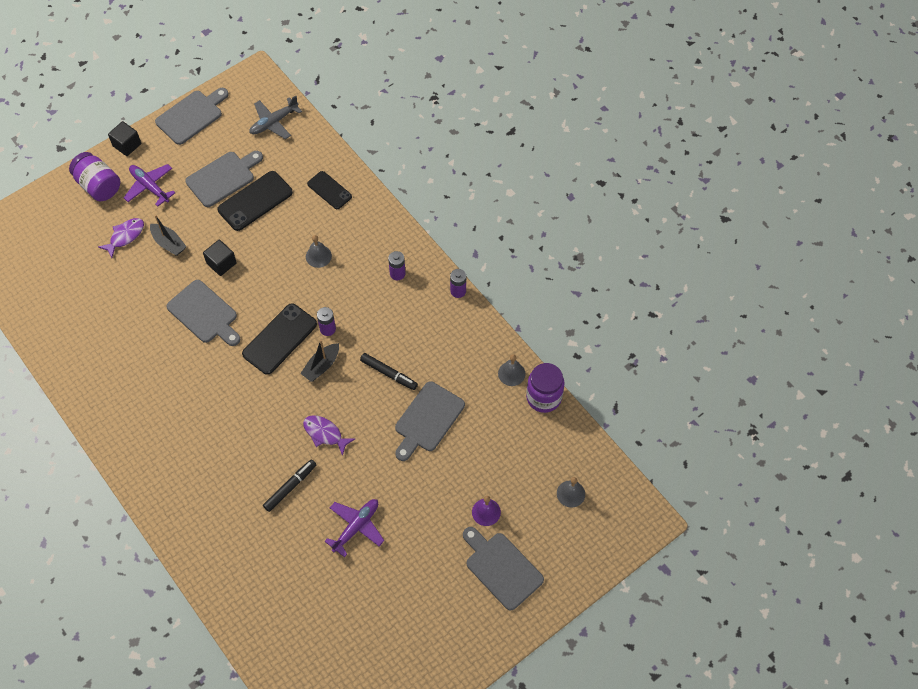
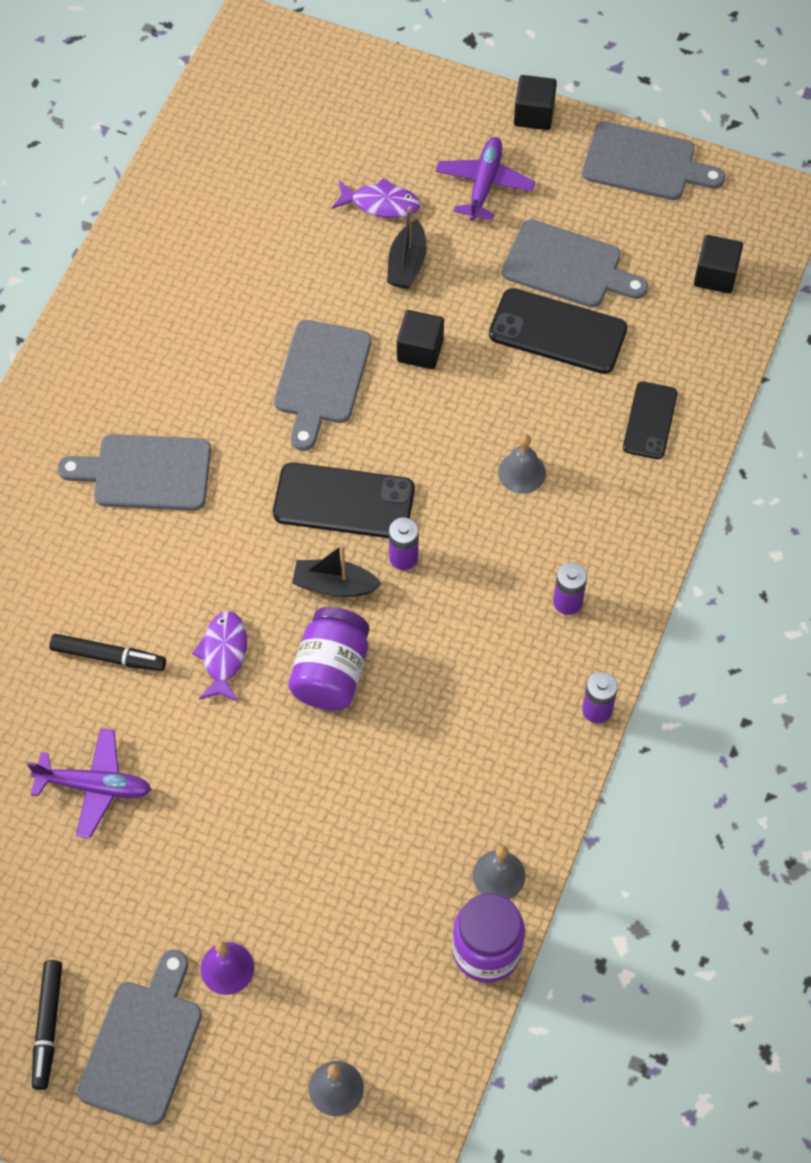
camera: 60 degrees right, 0 degrees up
(98, 186) = (441, 122): purple jar -> purple jar (331, 673)
(274, 122) = (715, 275): grey plane -> black cube
(389, 373) = (381, 688): black marker -> black marker (48, 1026)
(427, 419) = (336, 790): grey cutting board -> grey cutting board (145, 473)

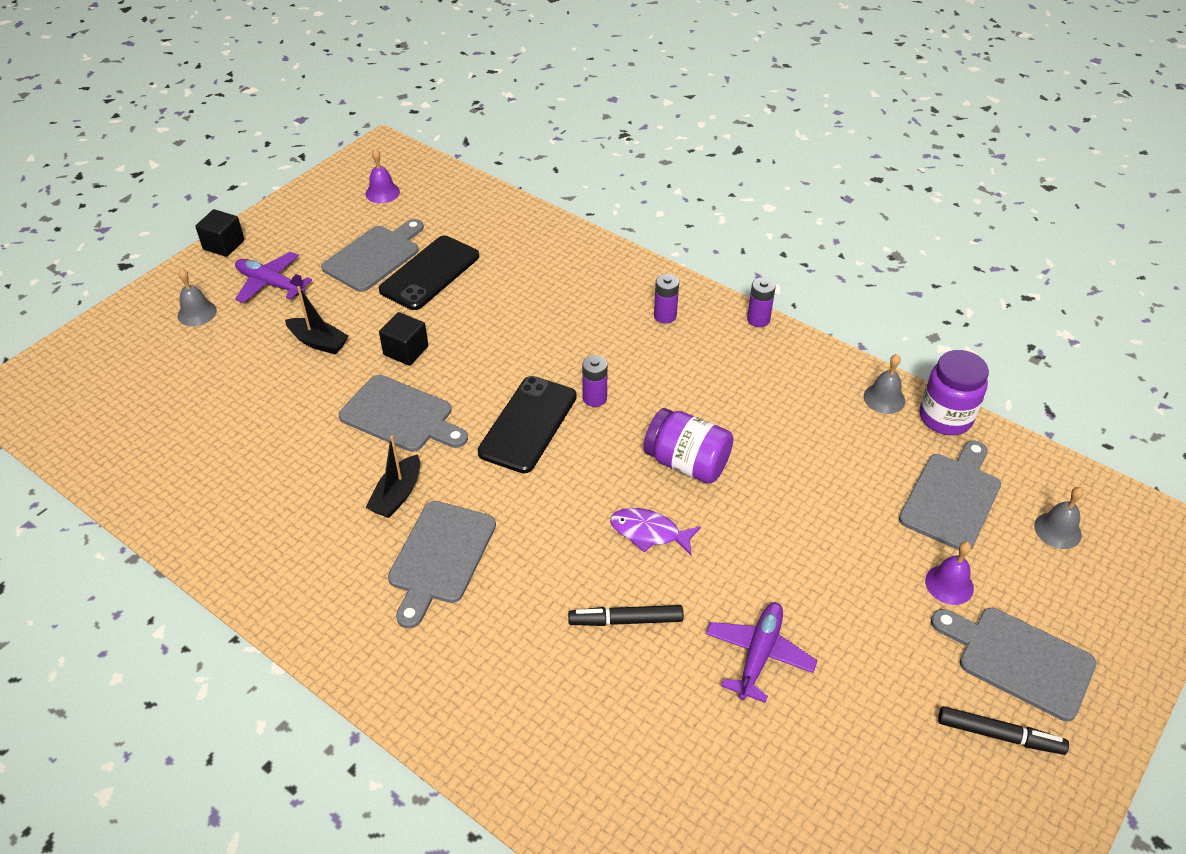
camera: 75 degrees left, 15 degrees down
(108, 657) = (626, 620): black marker -> black marker turned 120 degrees counterclockwise
(334, 585) = (605, 445): black boat -> black boat (397, 495)
(381, 204) = (249, 346): purple fish -> none
(522, 472) = (544, 317): grey bell -> grey bell (197, 313)
(645, 163) = (308, 200): grey cutting board -> grey cutting board (952, 498)
(650, 421) = (529, 244): black phone -> none
(690, 233) = (382, 192): none -> purple bell
(715, 275) = (425, 189): black cube -> none

